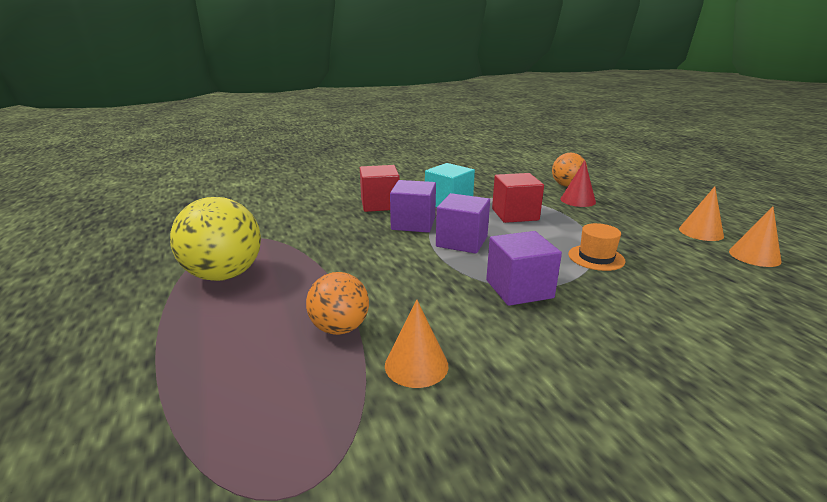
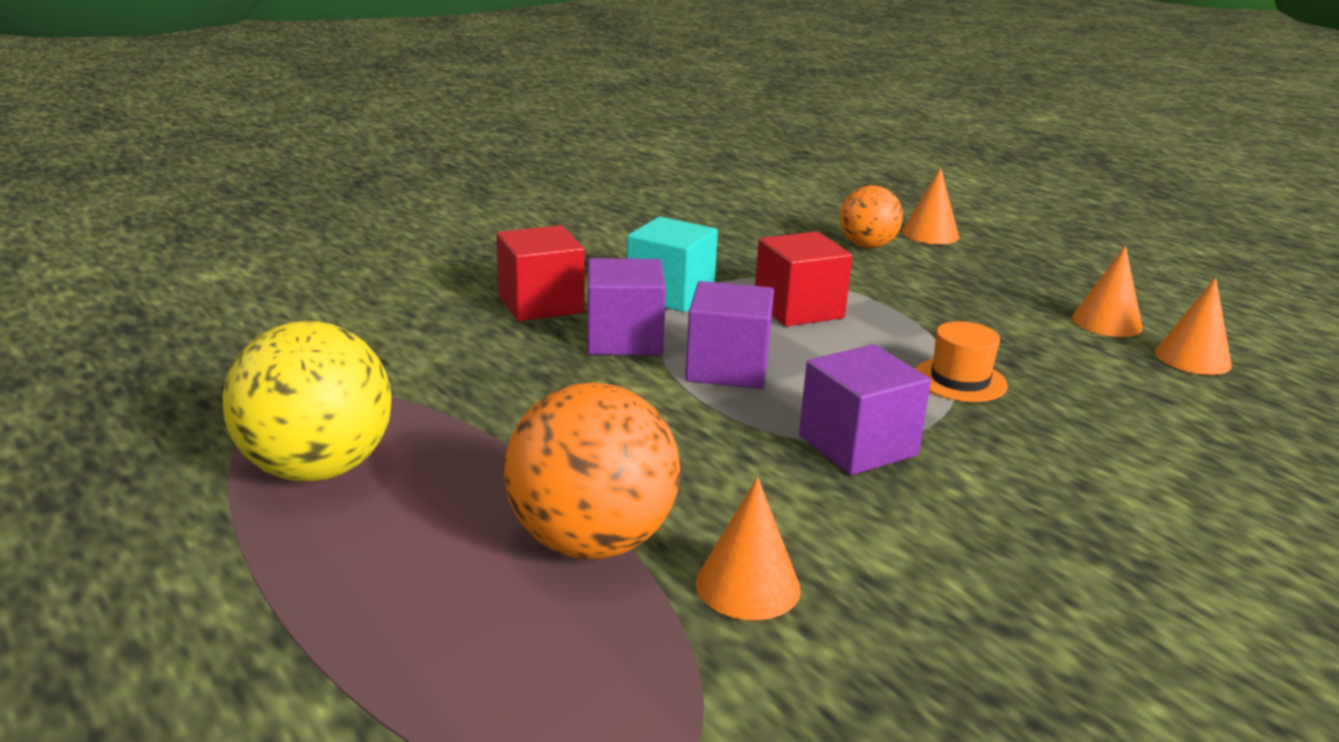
camera: 15 degrees left, 0 degrees up
(340, 328) = (591, 542): orange ball -> orange ball, size x1.60
(578, 200) = (896, 275): red cone -> none
(605, 181) = (930, 234): none -> orange cone

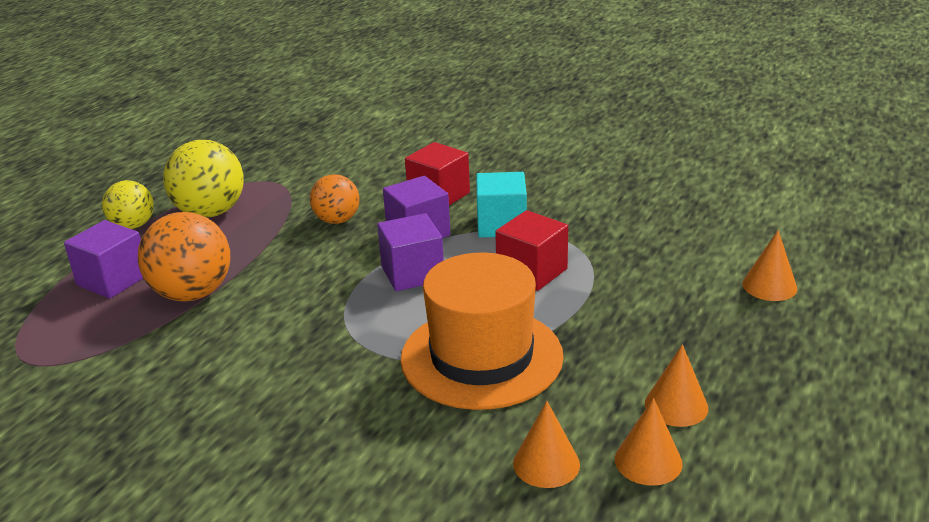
camera: 65 degrees right, 5 degrees up
(237, 559) = (133, 226): none -> yellow ball
(748, 586) = (180, 344): orange cone -> orange cone (546, 463)
(857, 445) = (350, 340): purple cube -> purple cube (113, 280)
(867, 246) = (696, 266): orange ball -> orange ball (337, 220)
(960, 380) = (481, 357): orange hat -> orange hat, size x2.31

